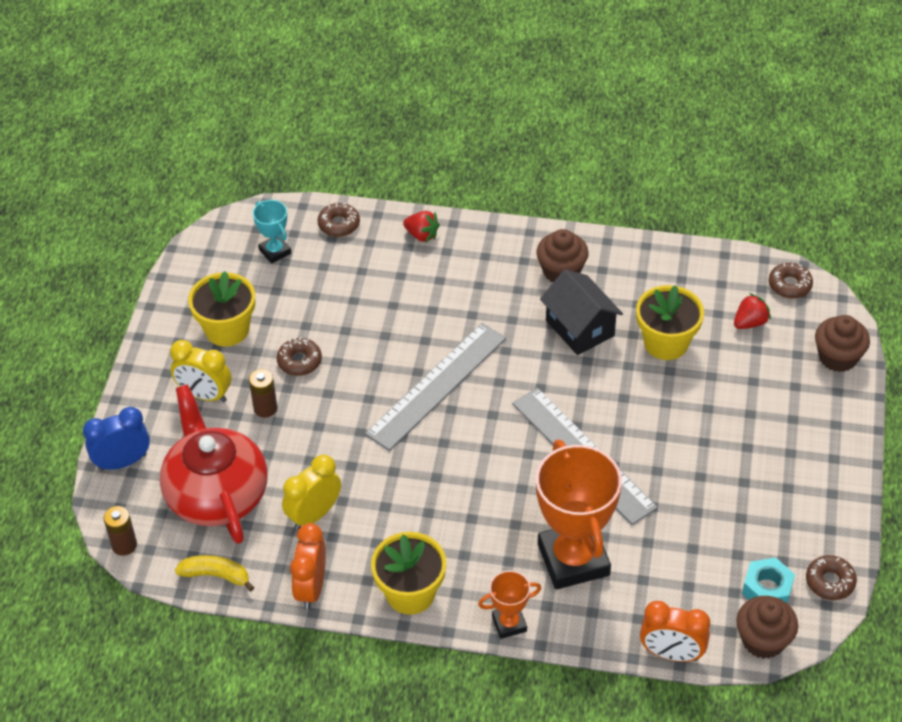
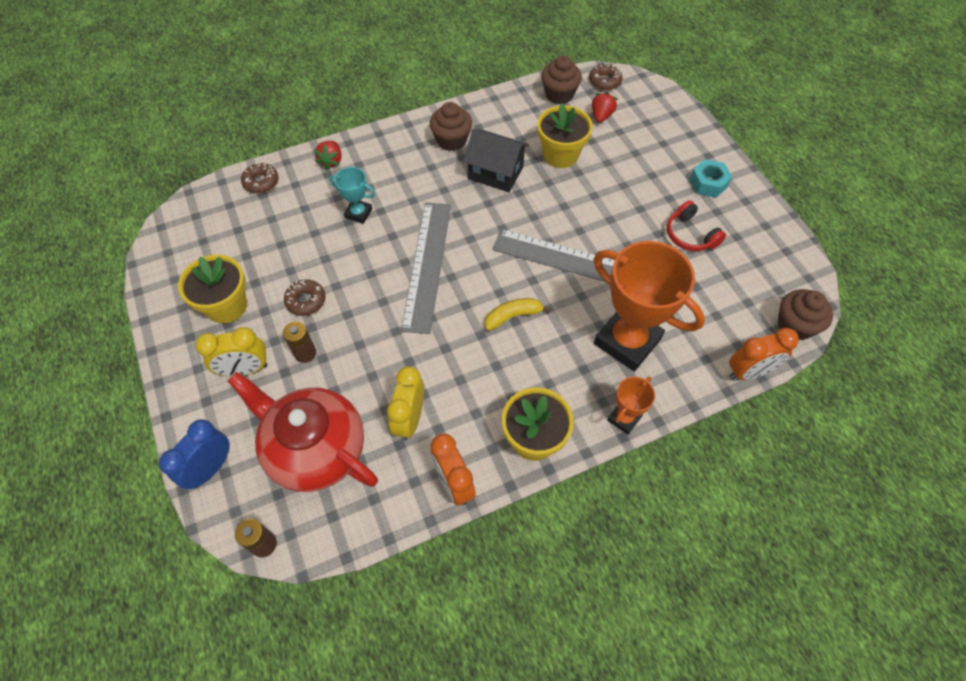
camera: 35 degrees left, 10 degrees up
(216, 575) = (366, 521): yellow banana -> yellow banana (513, 316)
(275, 251) = (223, 226): turquoise trophy -> turquoise trophy (358, 213)
(422, 235) = (331, 161): red strawberry -> red strawberry turned 105 degrees clockwise
(734, 496) = (690, 235): none -> red headphones
(767, 589) = (765, 288): turquoise nut -> turquoise nut (708, 183)
(830, 582) = (797, 260): brown donut -> none
(838, 357) = (672, 112): brown cupcake -> brown cupcake (559, 94)

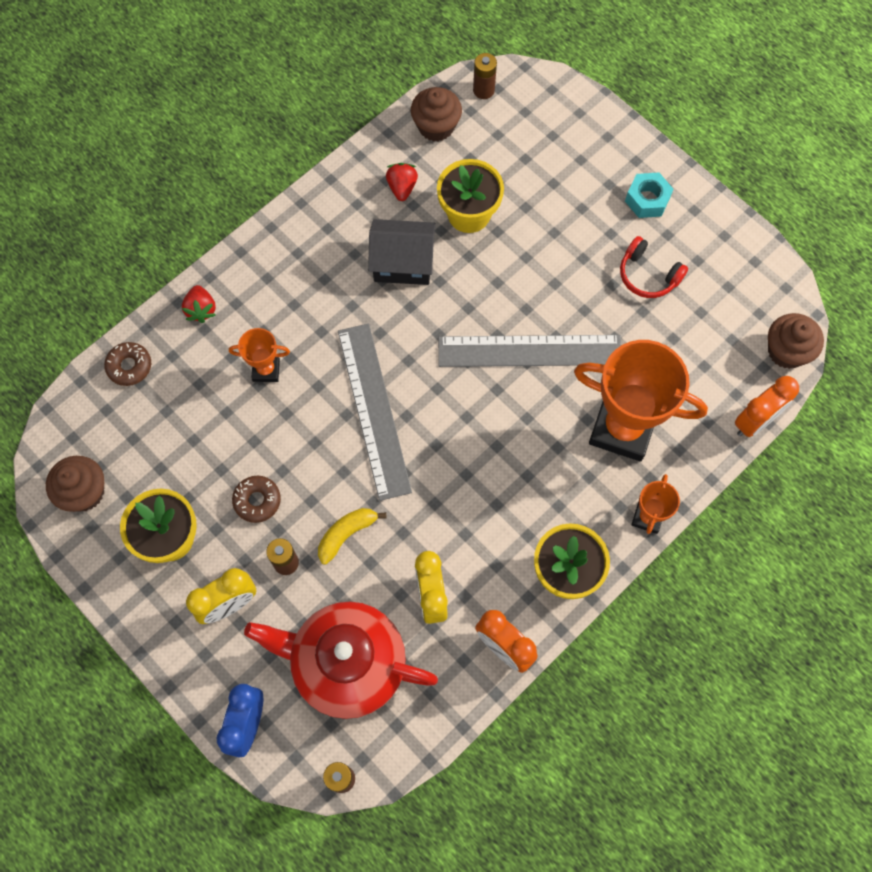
camera: 20 degrees left, 10 degrees up
(358, 213) = (266, 370): turquoise trophy -> orange trophy
(451, 140) = (333, 234): brown cupcake -> brown cupcake (84, 492)
(513, 316) = (492, 441): yellow banana -> yellow banana (346, 534)
(601, 116) = (497, 143): red strawberry -> red strawberry (402, 187)
(604, 81) = (483, 90): brown donut -> brown battery

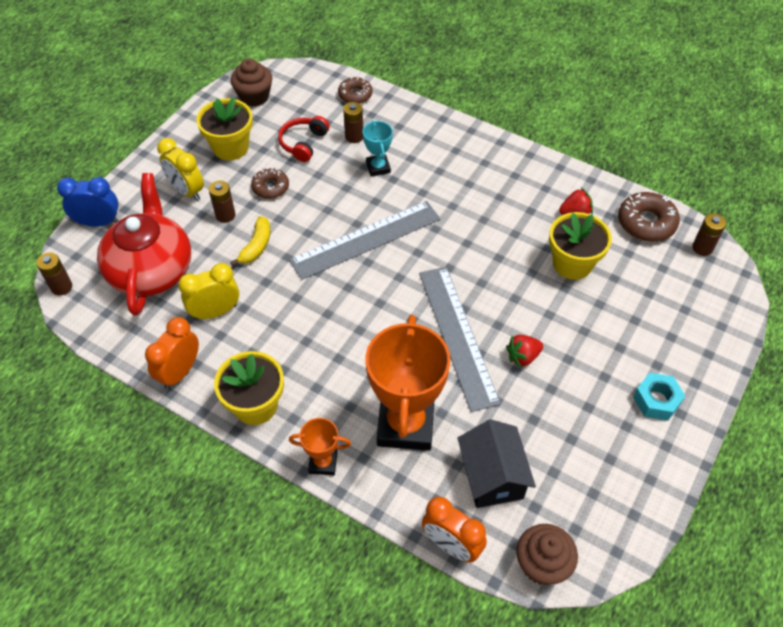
camera: 75 degrees right, 15 degrees down
(201, 310) = (414, 120): red strawberry -> red strawberry (523, 357)
(204, 385) = (354, 136): none -> brown battery
(266, 370) = (378, 167): orange trophy -> turquoise trophy
(346, 534) = (256, 246): yellow banana -> yellow banana turned 75 degrees clockwise
(403, 263) = (505, 229): black house -> black house (492, 476)
(436, 126) = (646, 223): brown cupcake -> brown donut
(648, 275) = (574, 416): red headphones -> red headphones (303, 143)

